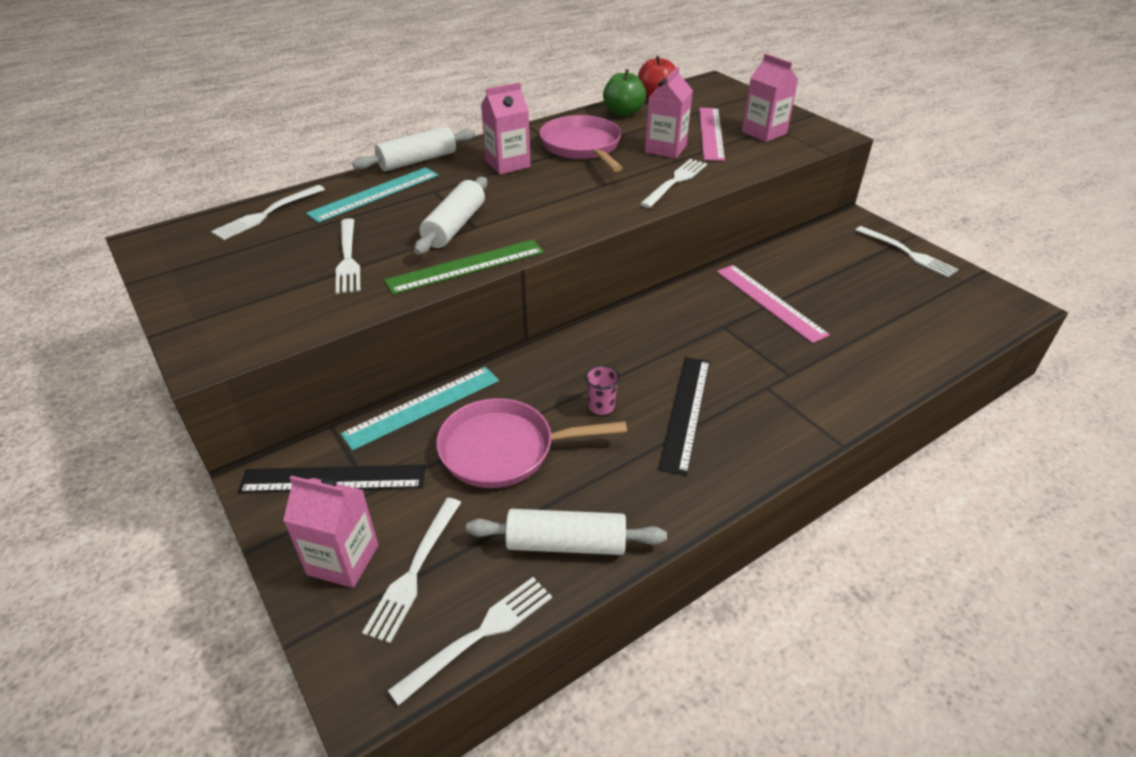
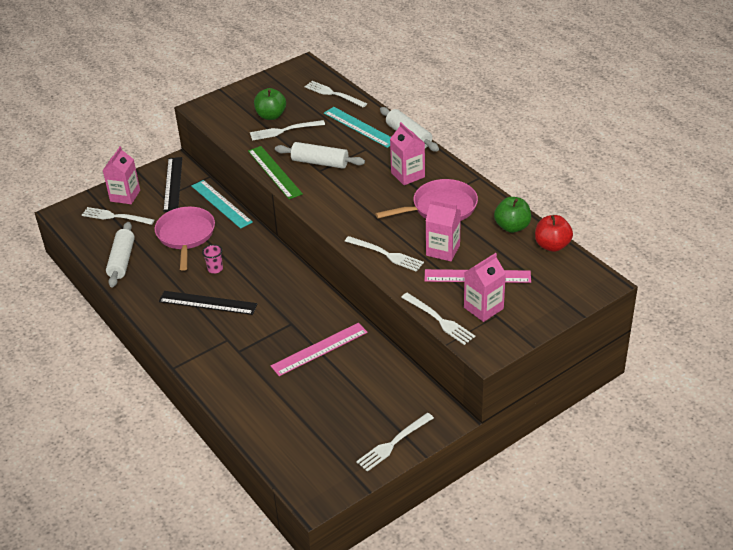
camera: 90 degrees right, 0 degrees up
(293, 272) = (271, 116): none -> green apple
(479, 635) = (80, 239): white fork -> white fork (439, 320)

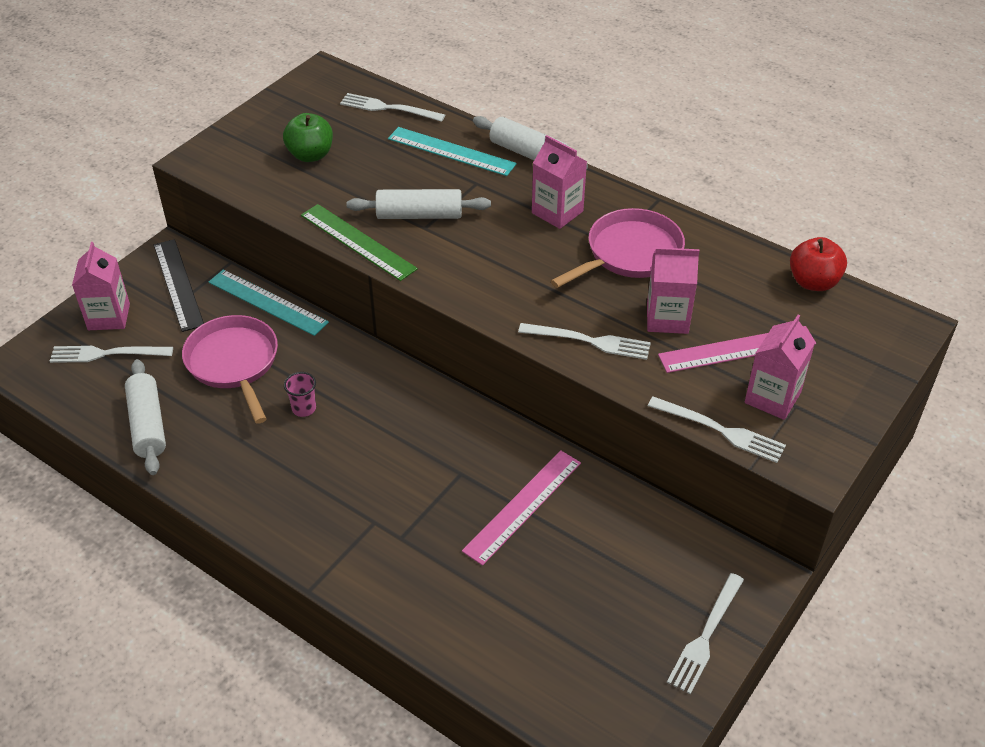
camera: 20 degrees left, 5 degrees up
(207, 303) = (317, 467): black ruler -> none
(284, 130) = (341, 175): white fork -> none
(512, 227) = (744, 264): green apple -> none

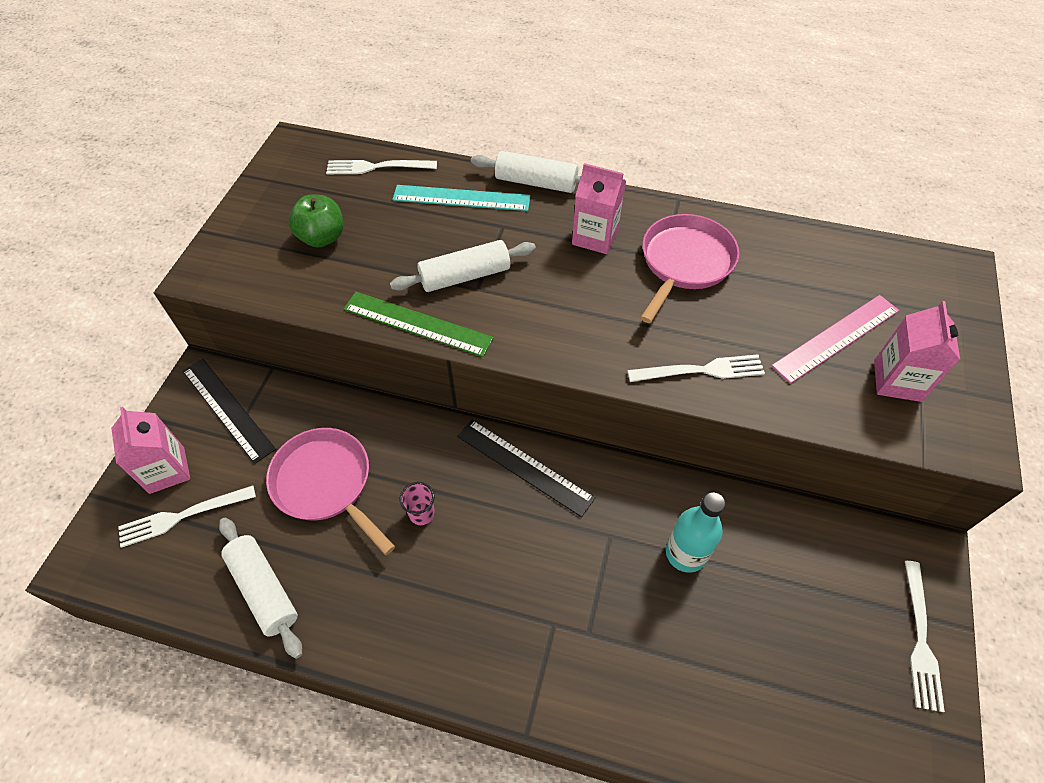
camera: 20 degrees left, 10 degrees up
(268, 302) = (330, 402): turquoise ruler -> none
(413, 398) = (524, 466): none -> black ruler
(523, 506) = (686, 553): pink ruler -> turquoise bottle
(667, 318) = (757, 323): pink carton -> none
(720, 430) = (874, 433): white fork -> none
(813, 282) = (857, 247): red apple -> none

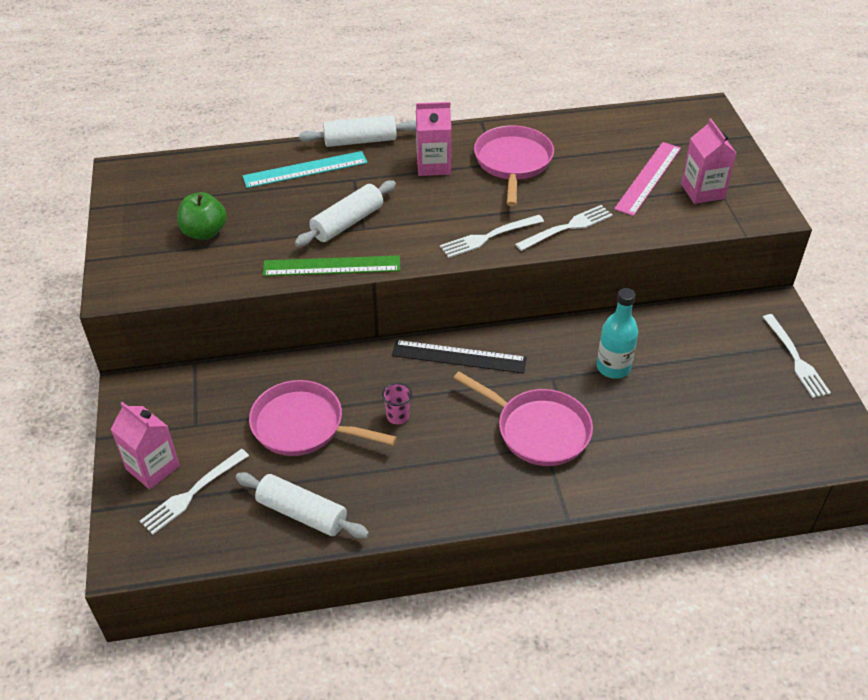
camera: 25 degrees left, 10 degrees down
(227, 409) = (175, 406): black ruler -> none
(377, 167) = (214, 167): white fork -> white fork (488, 237)
(557, 599) = (538, 430): none -> pink pan

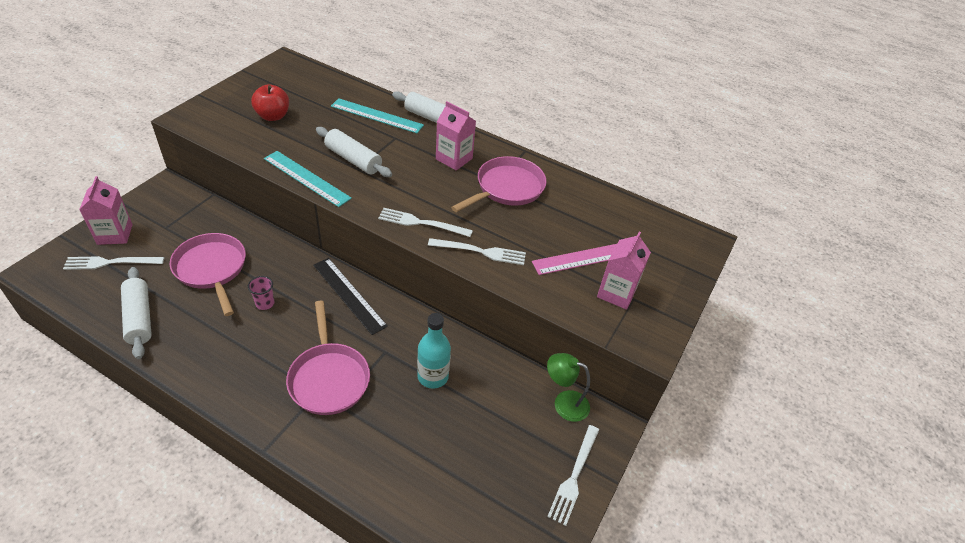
camera: 35 degrees right, 0 degrees up
(204, 232) = (273, 116): green apple -> red apple
(331, 266) = (306, 178): green ruler -> turquoise ruler
(347, 223) = (353, 160): white rolling pin -> white rolling pin turned 45 degrees clockwise
(726, 315) = (564, 403): none -> green lamp

